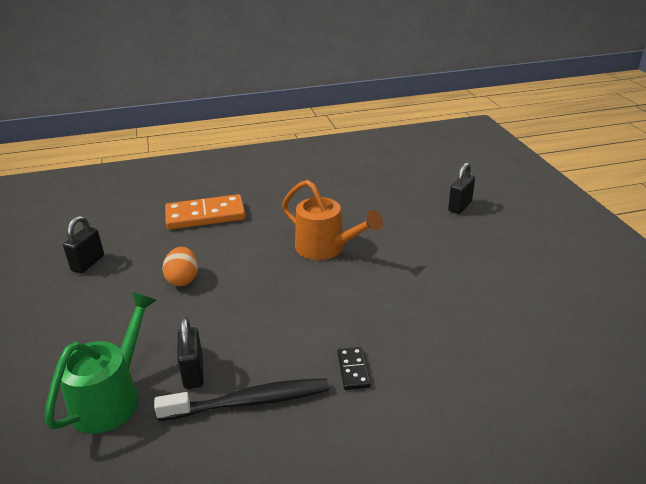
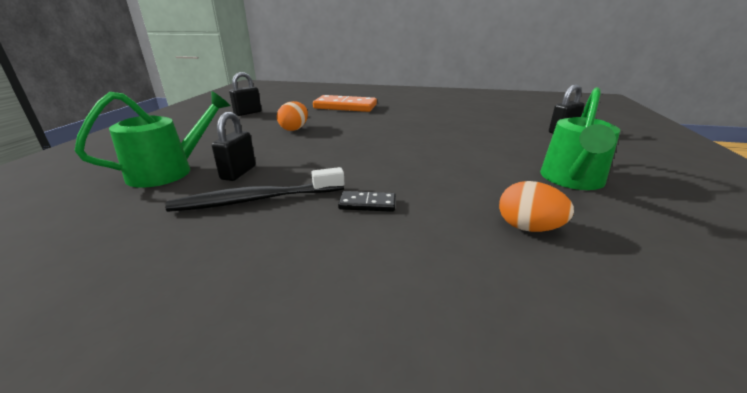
camera: 25 degrees right, 5 degrees down
(250, 402) = (256, 200): black toothbrush -> black toothbrush turned 150 degrees clockwise
(326, 248) = (417, 133): orange watering can -> none
(353, 370) = (367, 204): black domino -> black domino turned 75 degrees clockwise
(487, 351) = (528, 228): none -> orange egg
(495, 282) = (572, 181): none -> green watering can

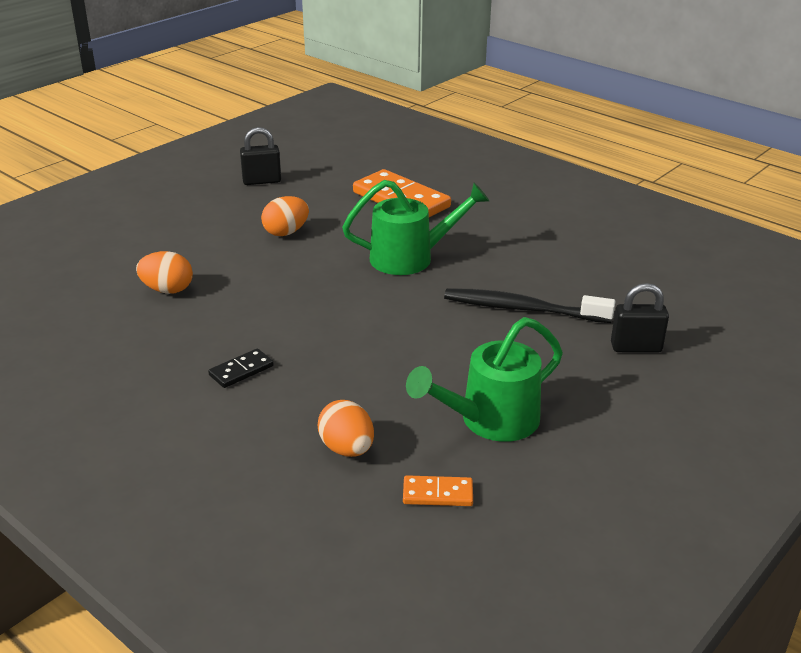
camera: 30 degrees right, 5 degrees up
(170, 171) = (111, 267): green watering can -> green watering can (411, 258)
(238, 173) = (167, 290): black padlock -> orange egg
(256, 200) = (154, 331): black toothbrush -> black toothbrush (522, 309)
(367, 204) = (241, 371): black domino -> black domino turned 75 degrees counterclockwise
(636, 233) = (437, 494): none -> orange domino

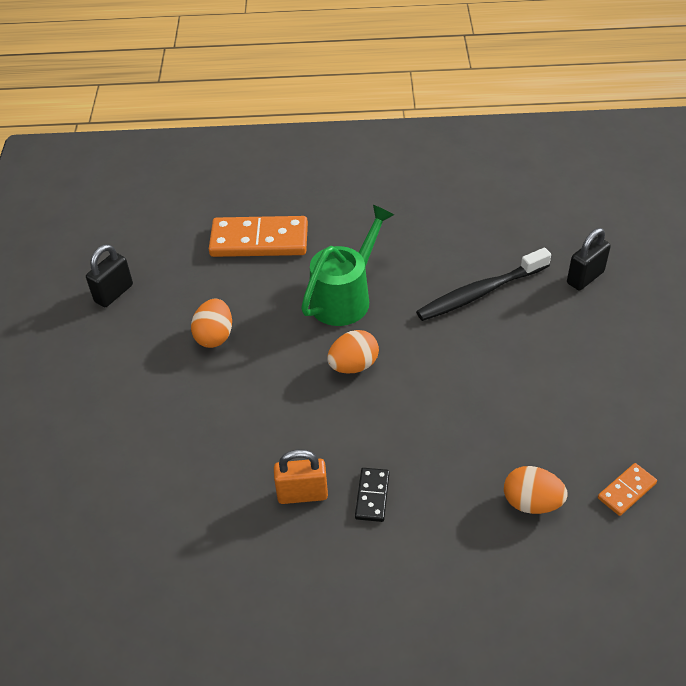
camera: 40 degrees left, 15 degrees up
(167, 290) = (203, 465): orange egg -> orange egg (353, 365)
(199, 341) = (302, 494): none -> orange padlock
(489, 421) = (581, 407): green watering can -> none

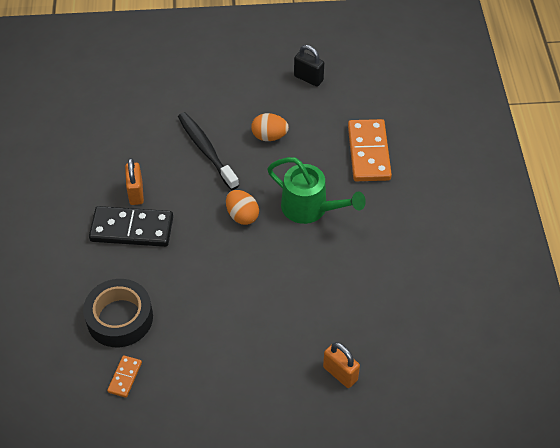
camera: 85 degrees right, 5 degrees up
(372, 496) = (132, 229): black domino -> black domino, size x2.09
(480, 293) = (318, 296): black toothbrush -> black toothbrush (206, 150)
(531, 503) = (119, 318): orange egg -> black tape
(585, 277) = (340, 373): black padlock -> orange padlock
(626, 490) = (125, 377): orange domino -> orange domino turned 60 degrees clockwise

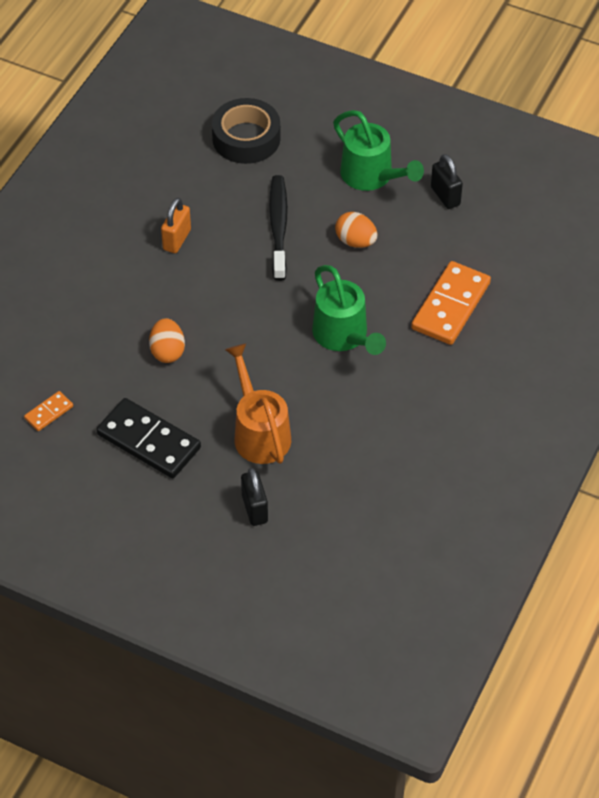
camera: 30 degrees right, 0 degrees up
(119, 318) = (80, 355): black tape -> black tape (246, 138)
(132, 229) = (148, 274): black domino -> black domino (148, 441)
(242, 216) = (268, 311): orange egg -> orange egg (167, 351)
(248, 86) = (372, 176): none -> green watering can
(300, 311) = (259, 432): none -> orange watering can
(340, 373) = (255, 509): orange padlock -> black padlock

